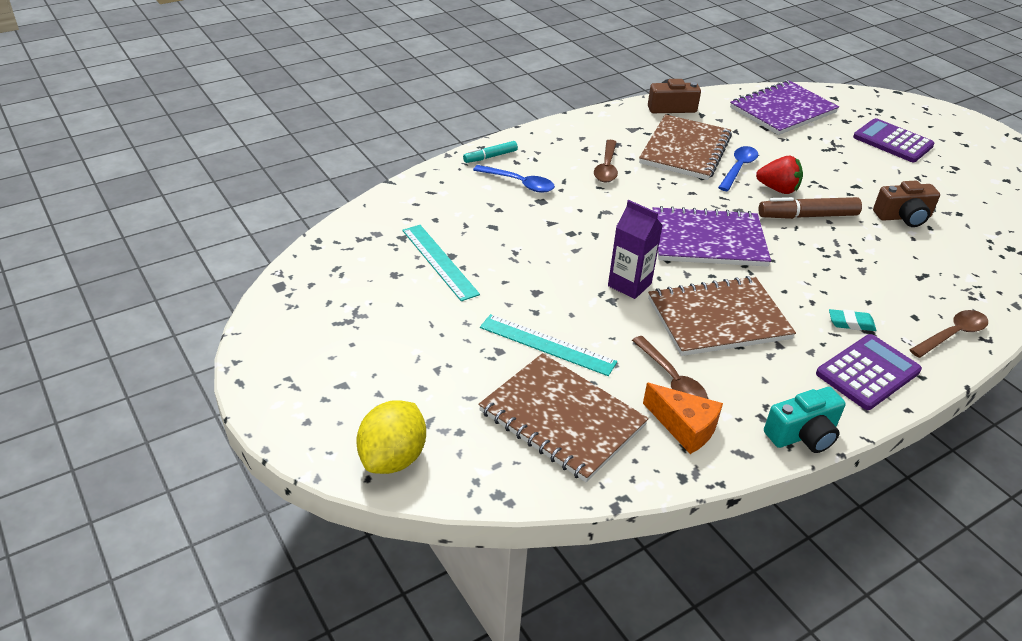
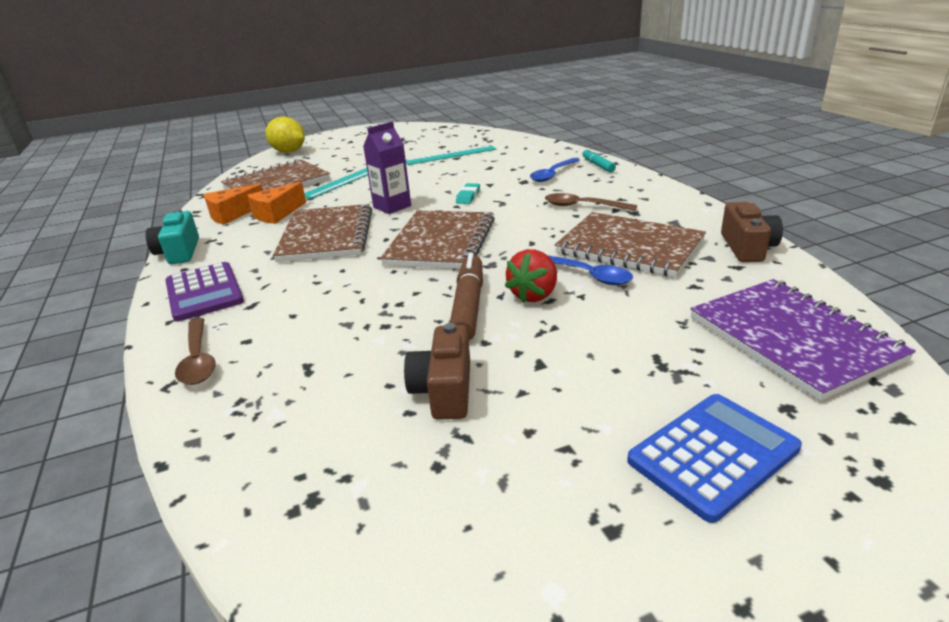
camera: 105 degrees right, 10 degrees down
(672, 380) = (277, 214): brown spoon -> orange cheese
(708, 240) = (441, 242): purple notebook -> brown notebook
(851, 323) = (270, 297): turquoise eraser -> turquoise eraser (468, 197)
(892, 142) = (712, 455): purple calculator -> blue calculator

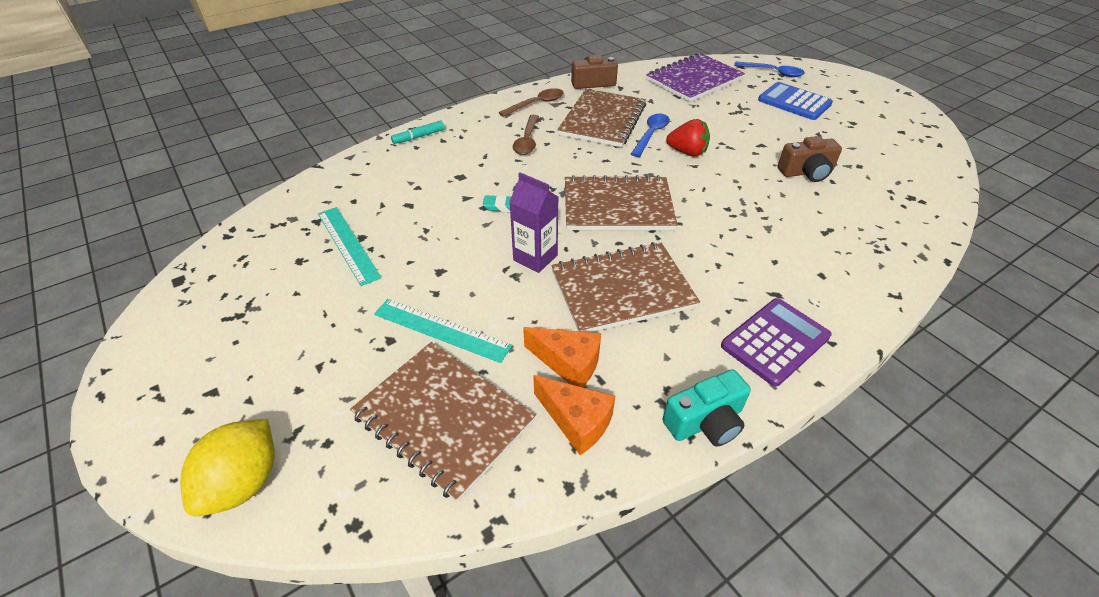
camera: 105 degrees left, 15 degrees up
(198, 359) = (860, 292): brown spoon -> brown spoon (536, 104)
(468, 306) = (715, 177): brown marker -> none
(552, 174) = (442, 161): blue spoon -> blue spoon (773, 72)

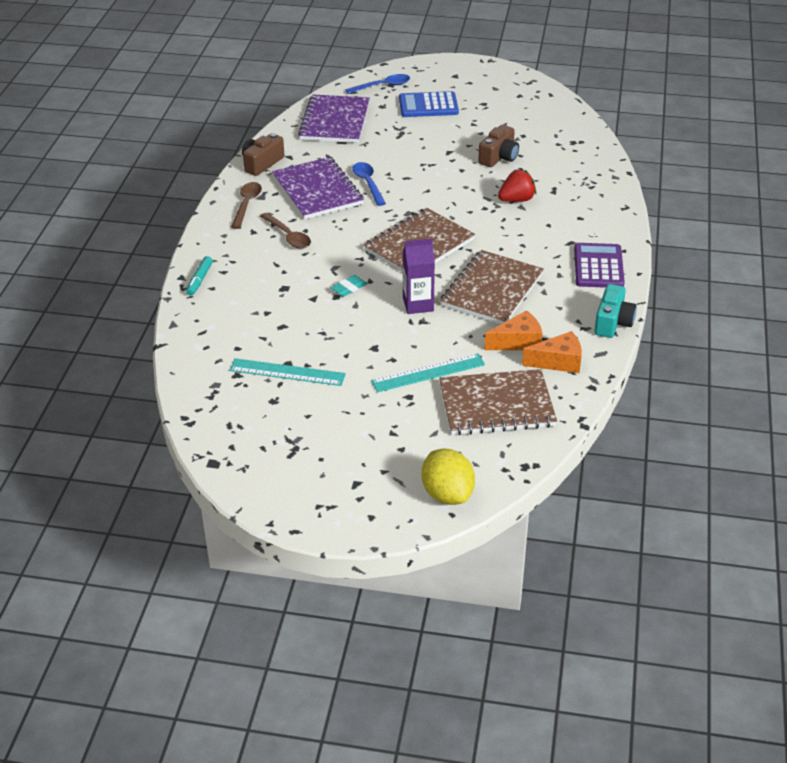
camera: 45 degrees left, 5 degrees down
(602, 120) = (317, 190): brown notebook -> purple notebook
(687, 152) = (410, 183): red strawberry -> red strawberry (517, 200)

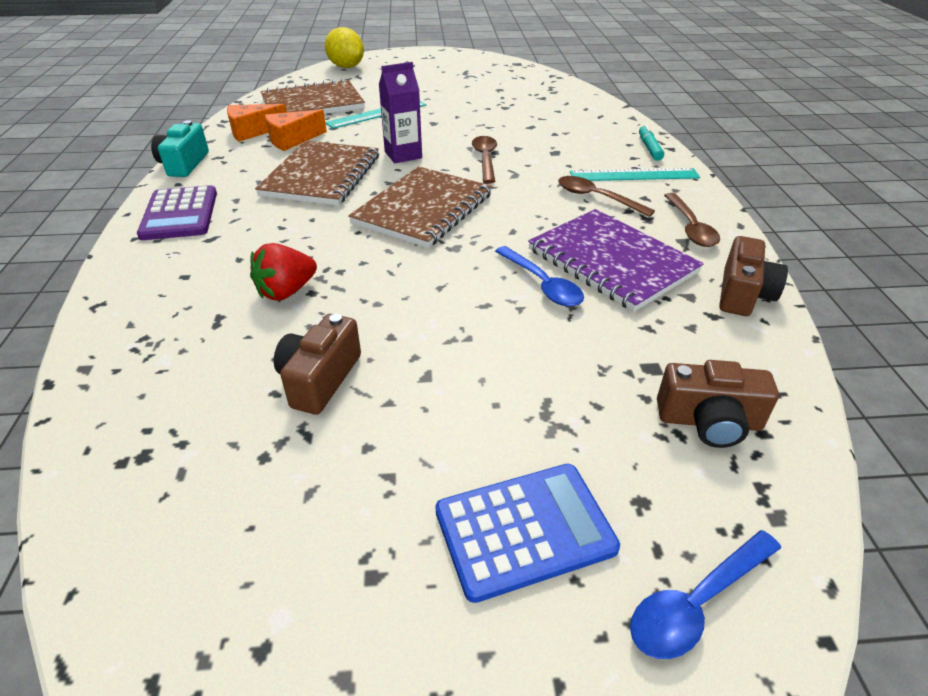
camera: 165 degrees right, 0 degrees up
(287, 372) = (501, 102): turquoise ruler -> turquoise ruler (634, 175)
(335, 121) = (709, 421): purple notebook -> brown camera
(349, 288) = (485, 159): turquoise eraser -> brown spoon

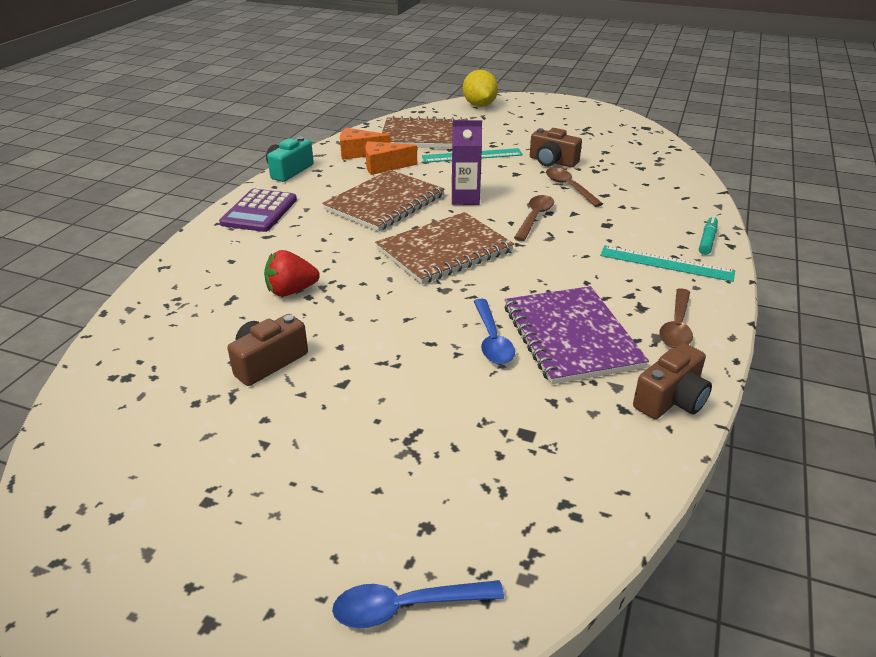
camera: 25 degrees right, 5 degrees down
(524, 529) = (326, 512): blue calculator -> none
(596, 198) = (608, 276): brown spoon -> brown spoon (569, 187)
(709, 421) = (536, 490): brown camera -> brown camera (552, 162)

